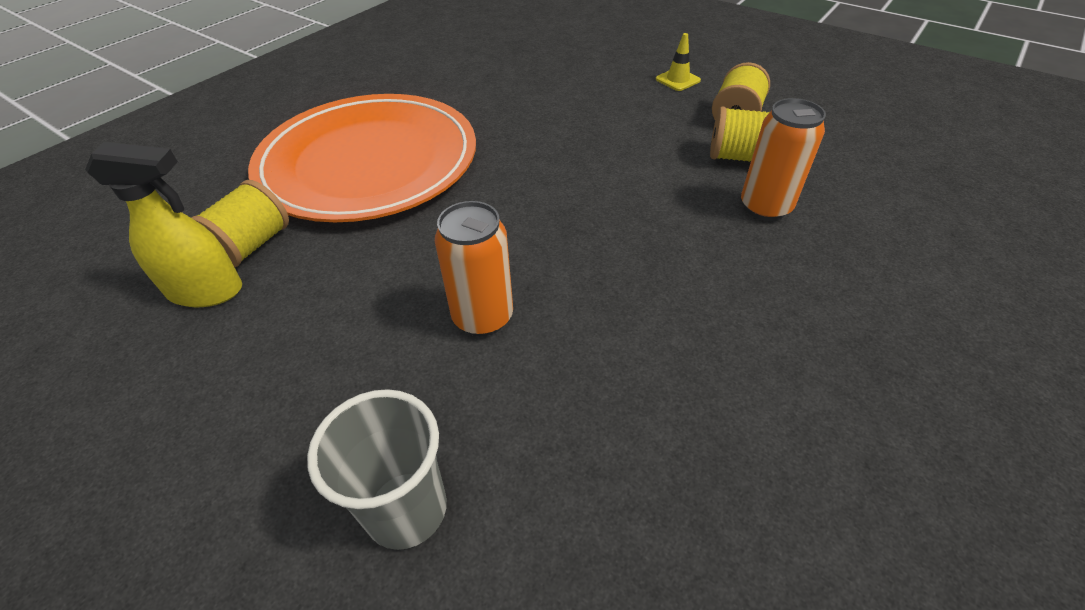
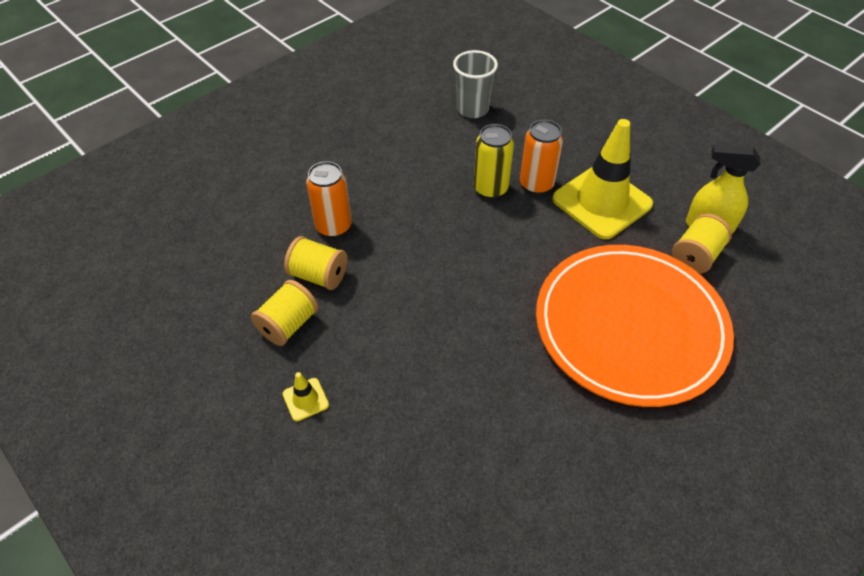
camera: 170 degrees left, 5 degrees up
(371, 304) = (602, 202): none -> yellow traffic cone
(406, 509) = (570, 118): grey cup -> grey cup (472, 109)
(560, 296) = (490, 189): none -> yellow can

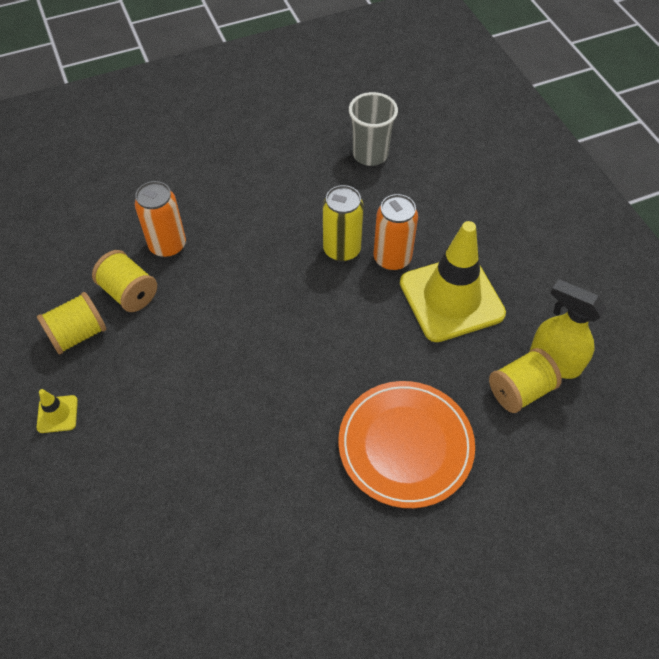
camera: 20 degrees right, 5 degrees up
(630, 326) = (405, 445): orange plate -> orange plate, size x0.65

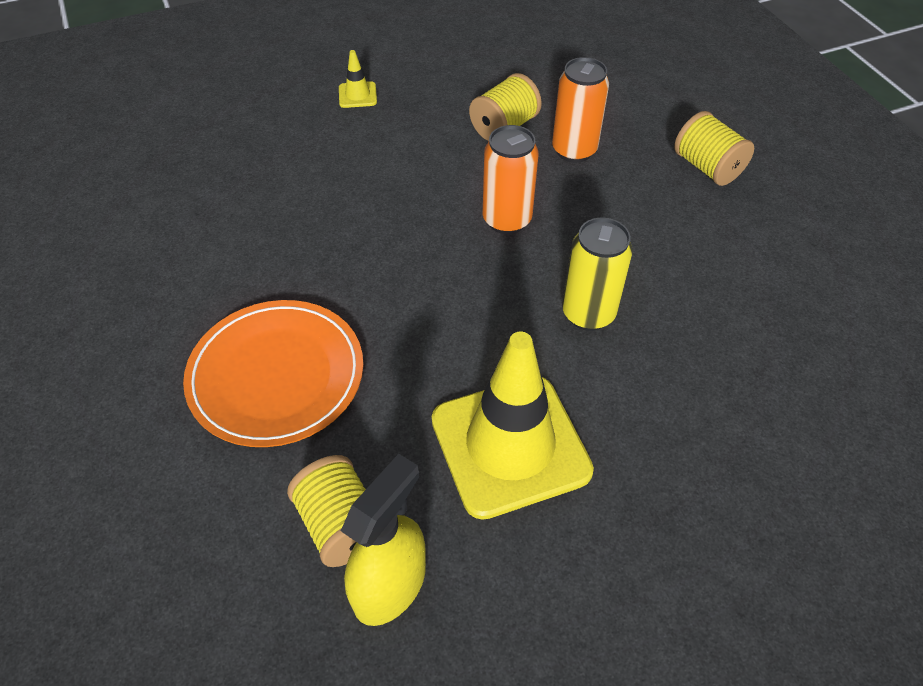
camera: 90 degrees right, 5 degrees down
(78, 334) = (449, 97): yellow spool -> yellow spool (707, 167)
(370, 154) = (788, 350): grey cup -> none
(392, 259) = (579, 372): orange can -> orange can (507, 220)

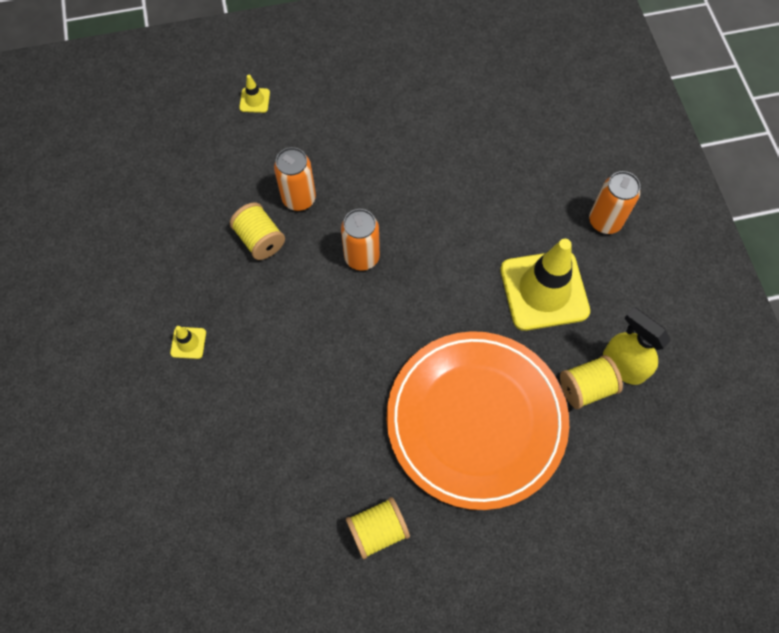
camera: 80 degrees left, 15 degrees up
(276, 375) = (476, 420): orange plate -> orange plate, size x1.55
(588, 313) = (454, 227): yellow can -> none
(677, 533) = (605, 221): none -> orange can
(701, 92) = (254, 100): none -> yellow traffic cone
(707, 167) = (337, 122): yellow spool -> yellow spool (377, 530)

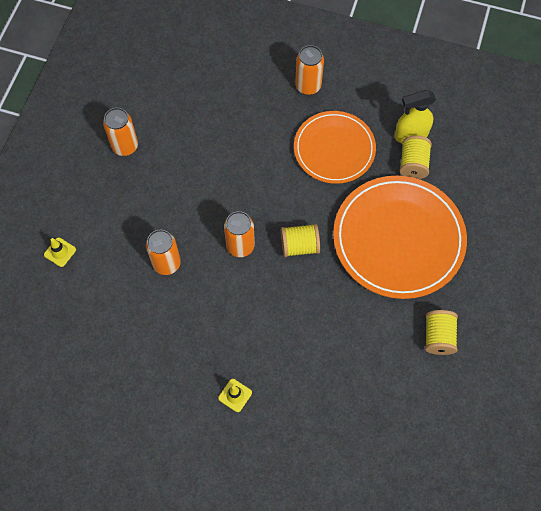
camera: 60 degrees left, 0 degrees up
(260, 240) = (183, 306): yellow spool -> yellow spool (299, 246)
(406, 90) = (125, 146): none -> orange can
(544, 290) = (334, 149): yellow traffic cone -> orange plate

